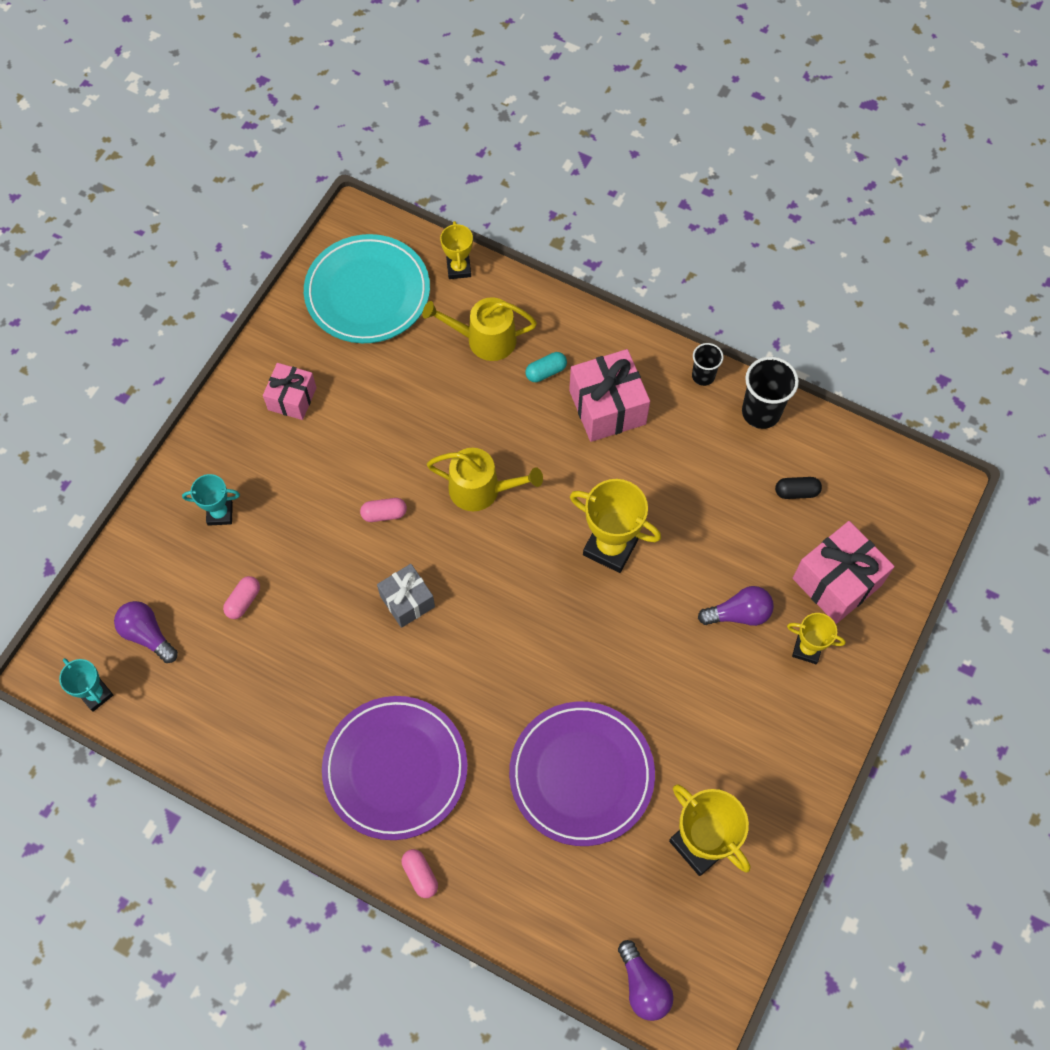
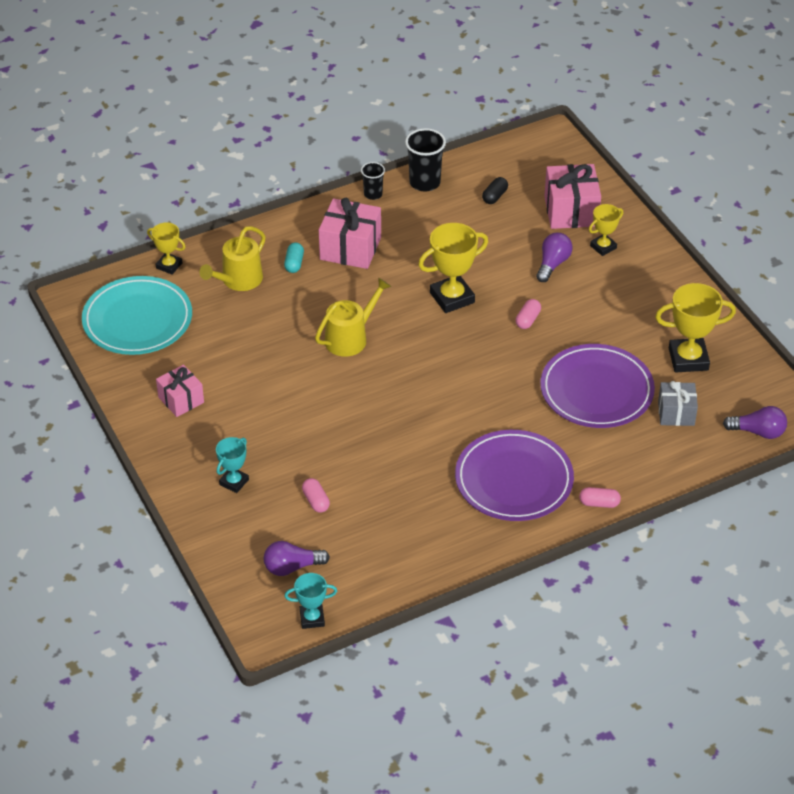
camera: 55 degrees left, 20 degrees down
(384, 514) = (320, 395): pink capsule -> pink capsule (527, 320)
(407, 601) = (397, 415): grey gift -> grey gift (676, 413)

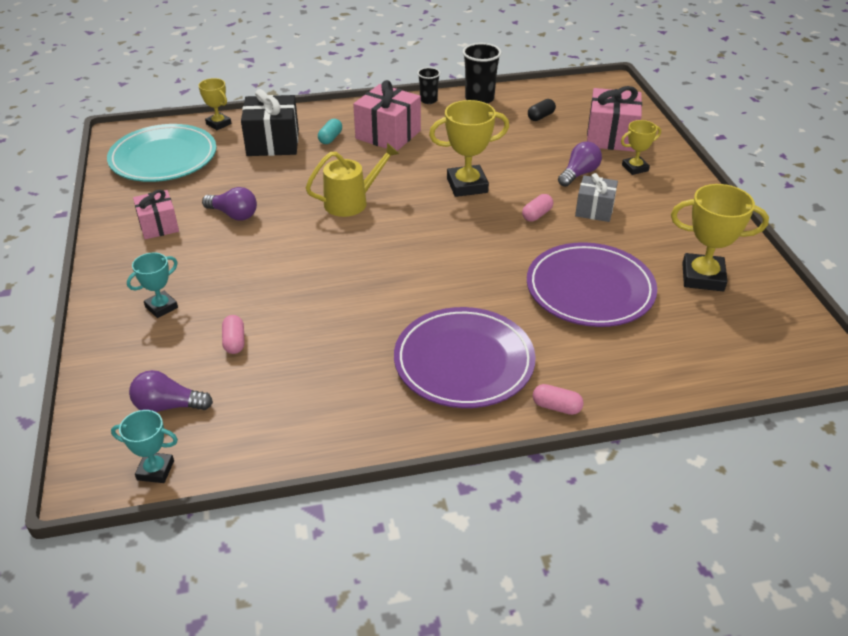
camera: 15 degrees right, 5 degrees down
(238, 280) = (273, 143): yellow watering can -> black gift
(676, 413) = (676, 327): grey gift -> grey gift (594, 210)
(758, 432) = (773, 364): purple light bulb -> purple light bulb (233, 214)

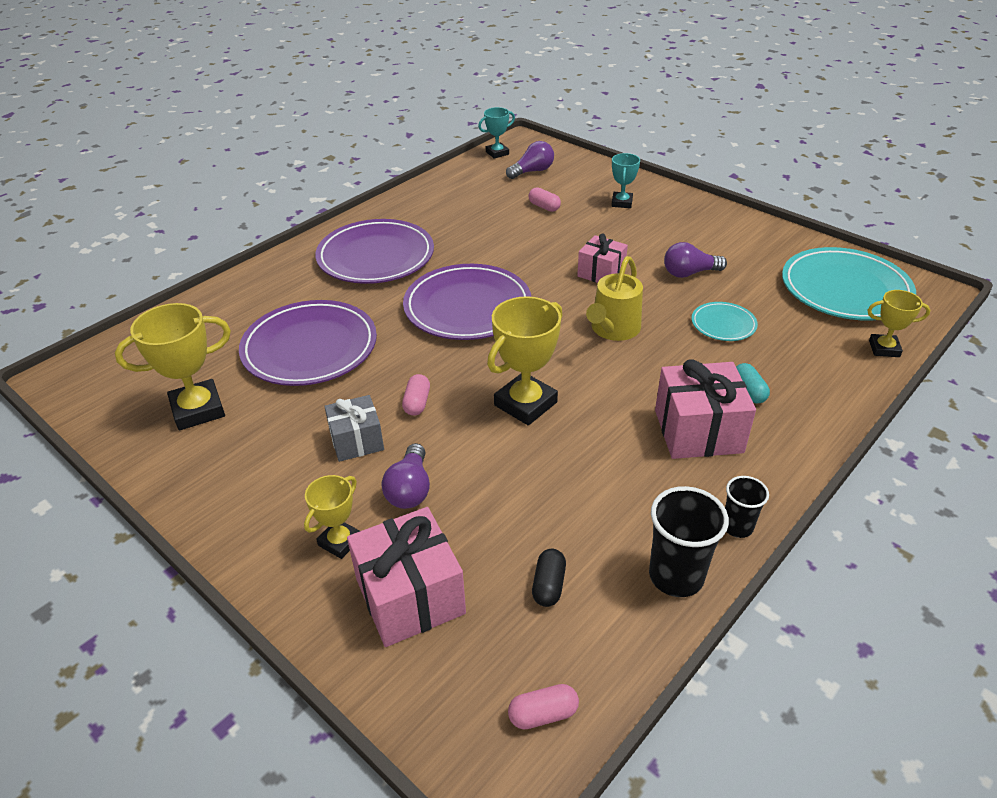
camera: 145 degrees right, 0 degrees up
(159, 226) = (725, 241): pink gift -> pink gift (601, 273)
(273, 143) = (791, 354): black gift -> none
(278, 173) = (723, 324): none -> turquoise plate
(433, 266) = (467, 307): none -> purple plate
(556, 407) = (288, 259): pink capsule -> pink capsule (543, 714)

